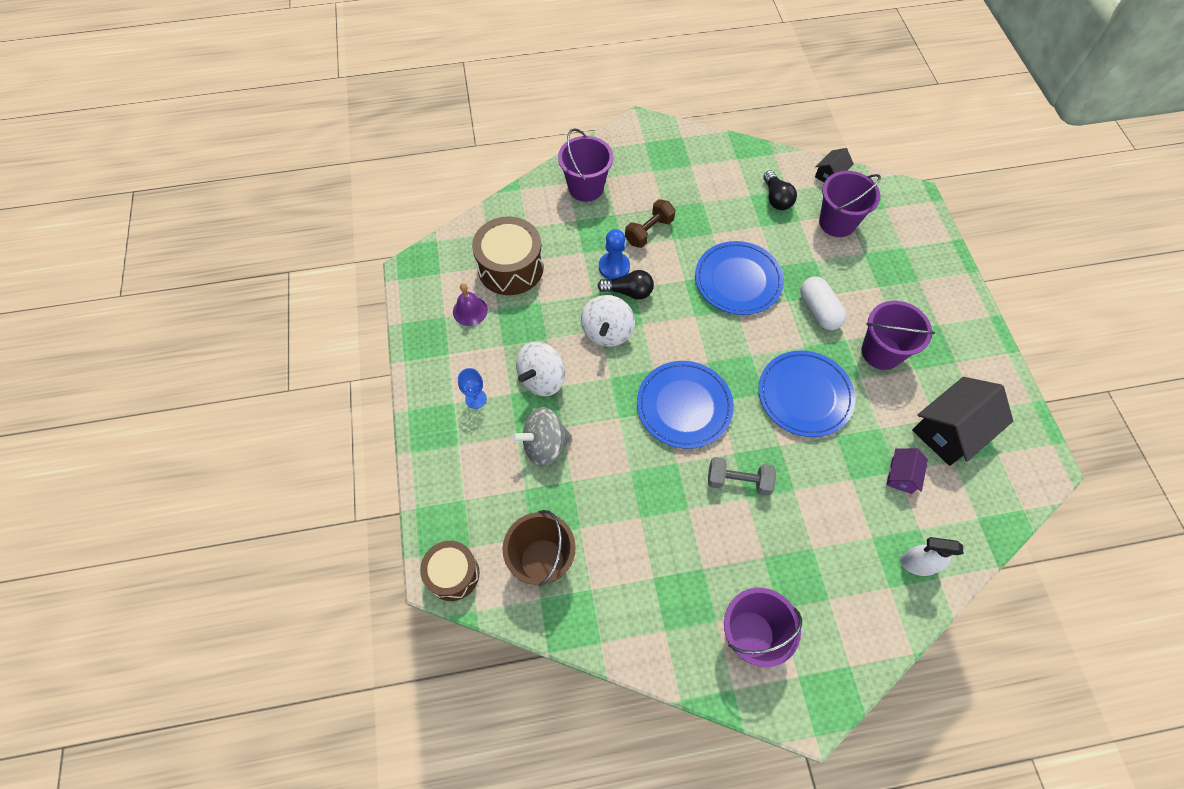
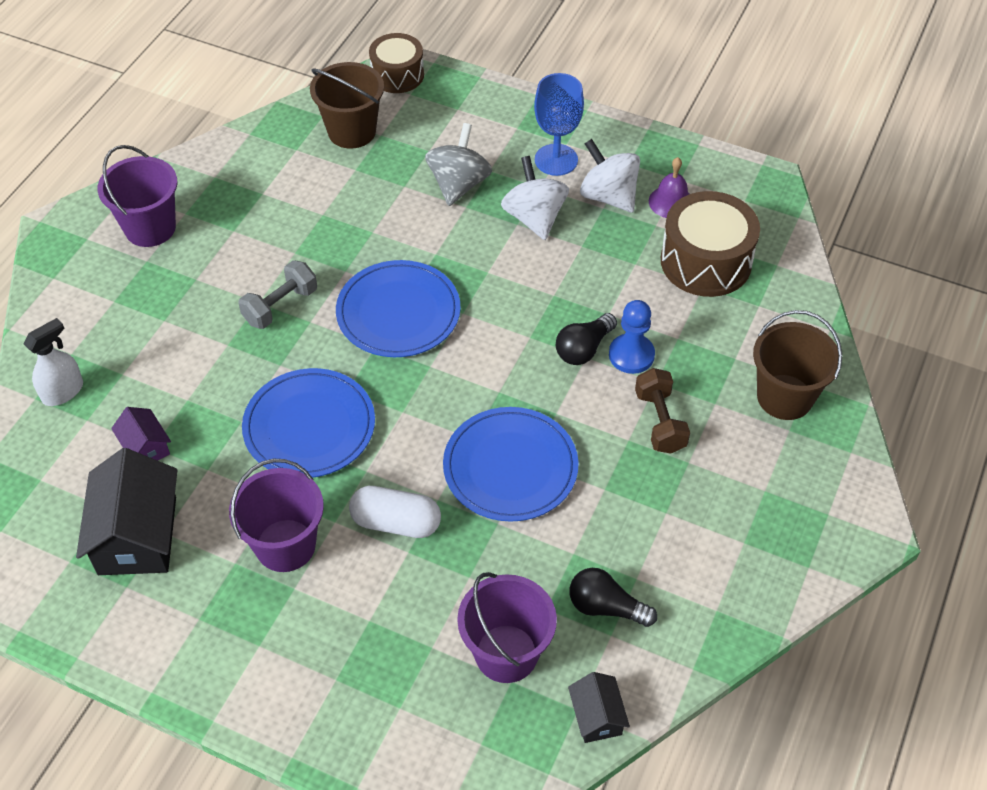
camera: 125 degrees right, 10 degrees down
(476, 399) = (556, 160): blue goblet -> blue goblet, size x1.70
(586, 188) = (784, 397): purple bucket -> brown bucket
(607, 332) = (545, 299): white spinning top -> white spinning top (608, 196)

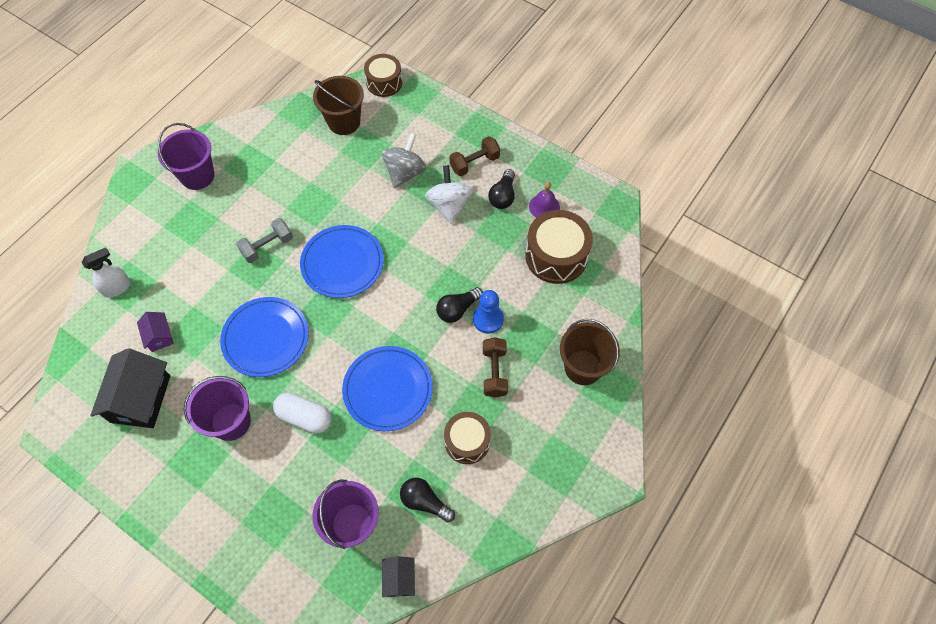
camera: 10 degrees right, 10 degrees up
(556, 160) = (474, 163): blue goblet -> brown dumbbell
(608, 196) = (503, 196): white spinning top -> black light bulb
(646, 518) = (467, 441): none -> brown drum

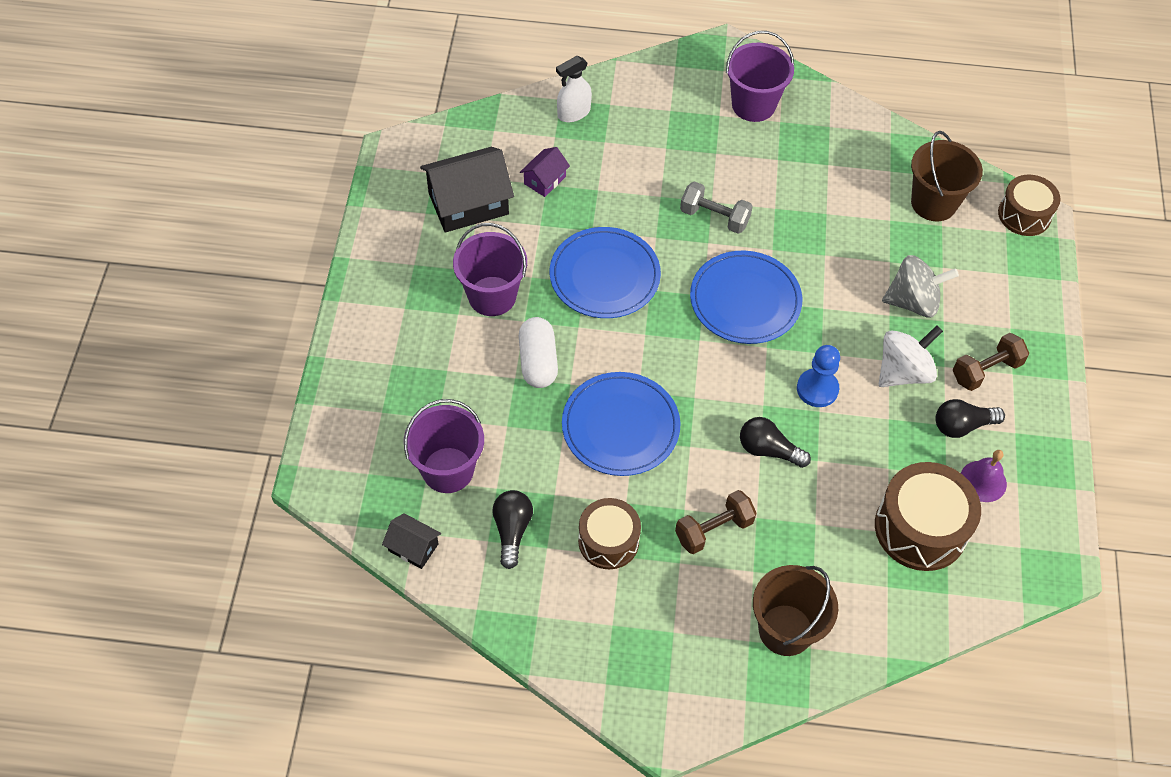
camera: 60 degrees right, 5 degrees down
(117, 288) = (573, 113): white spray bottle -> white spray bottle turned 120 degrees clockwise
(399, 579) = (413, 547): black house -> black house turned 60 degrees clockwise
(474, 163) = (986, 370): brown dumbbell -> brown dumbbell turned 60 degrees counterclockwise
(488, 319) = (778, 490): blue pawn -> blue pawn (817, 389)

